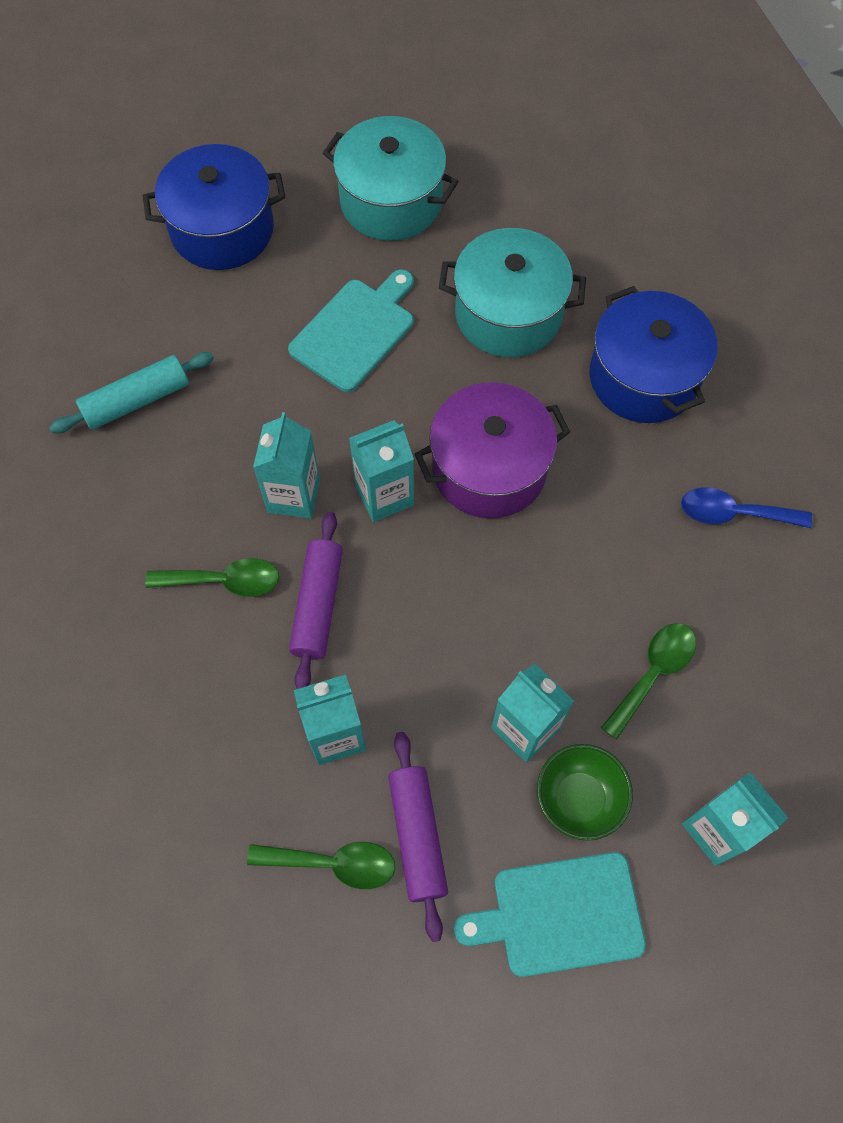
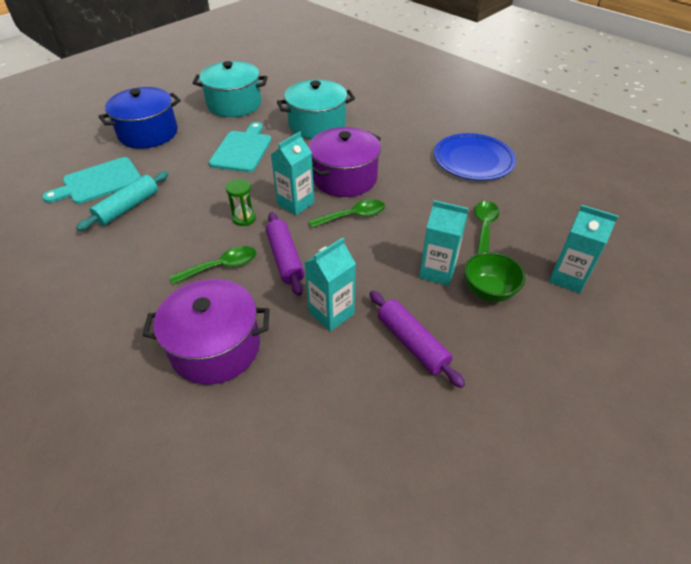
camera: 25 degrees left, 20 degrees down
(162, 722) = (215, 347): none -> purple pot
(293, 496) = (244, 218): turquoise carton -> green hourglass
(333, 863) = (370, 378): green spoon -> green spoon (353, 216)
(560, 915) = (520, 348): turquoise cutting board -> turquoise cutting board (99, 182)
(643, 377) = (396, 128): blue pot -> none
(733, 513) = (473, 160): blue spoon -> blue plate

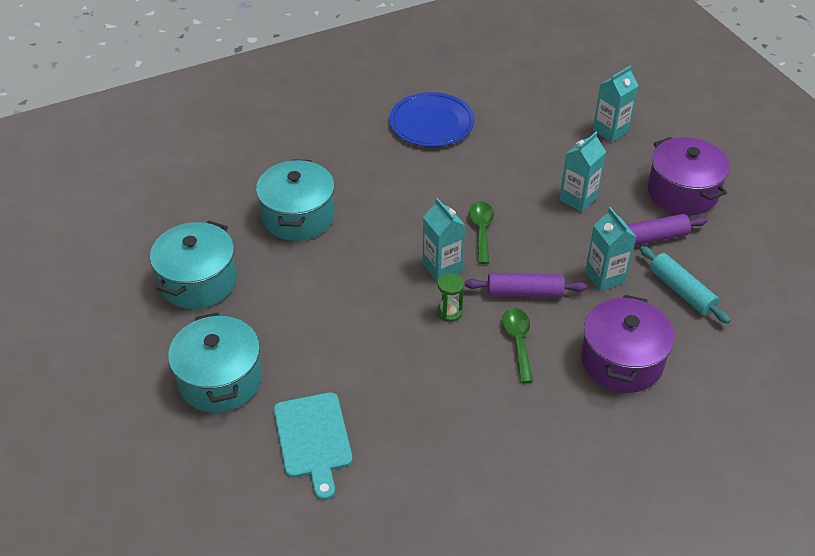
camera: 70 degrees left, 0 degrees up
(128, 207) = (382, 412): turquoise rolling pin -> turquoise rolling pin (681, 291)
(148, 133) = (220, 380): blue pot -> turquoise pot
(242, 150) = (315, 292): turquoise cutting board -> none
(344, 178) = (416, 220): purple pot -> purple pot (682, 192)
(484, 227) = (533, 152): green spoon -> none
(488, 291) = (610, 178): green bowl -> none

